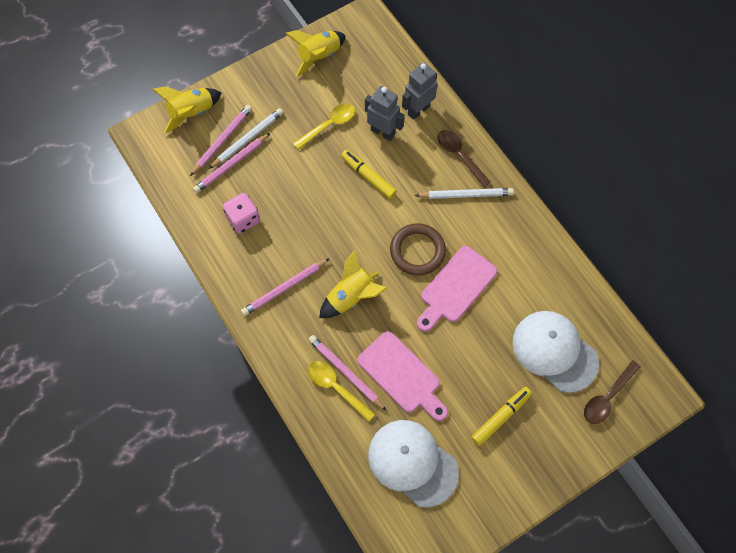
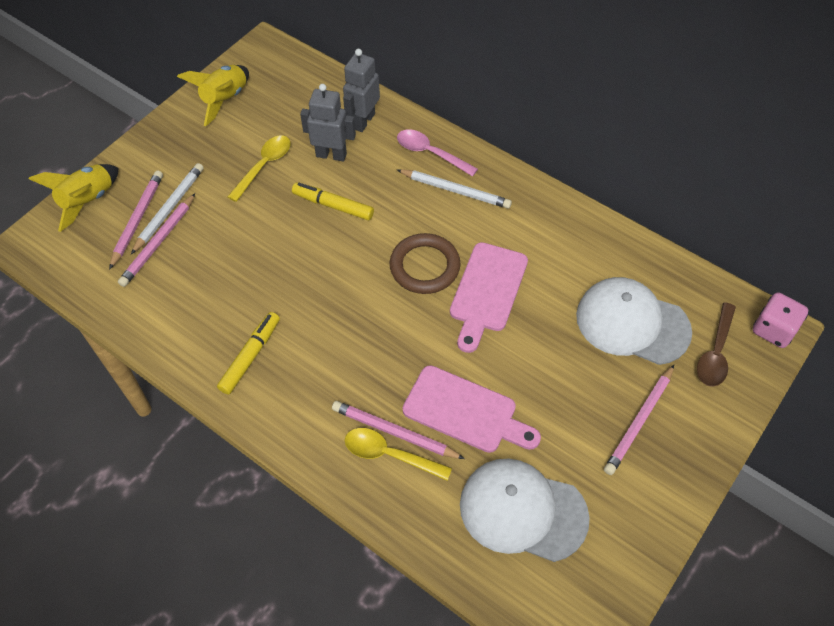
camera: 20 degrees left, 10 degrees down
(243, 219) = (196, 298): pink dice -> pink dice (773, 330)
(284, 288) = (278, 360): pink pencil -> pink pencil (639, 422)
(351, 296) = (366, 342): yellow rocket -> none
(459, 156) = (430, 153): brown spoon -> pink spoon
(466, 195) = (455, 190): white pencil -> white pencil turned 45 degrees clockwise
(500, 417) = (604, 418): yellow marker -> yellow marker (250, 356)

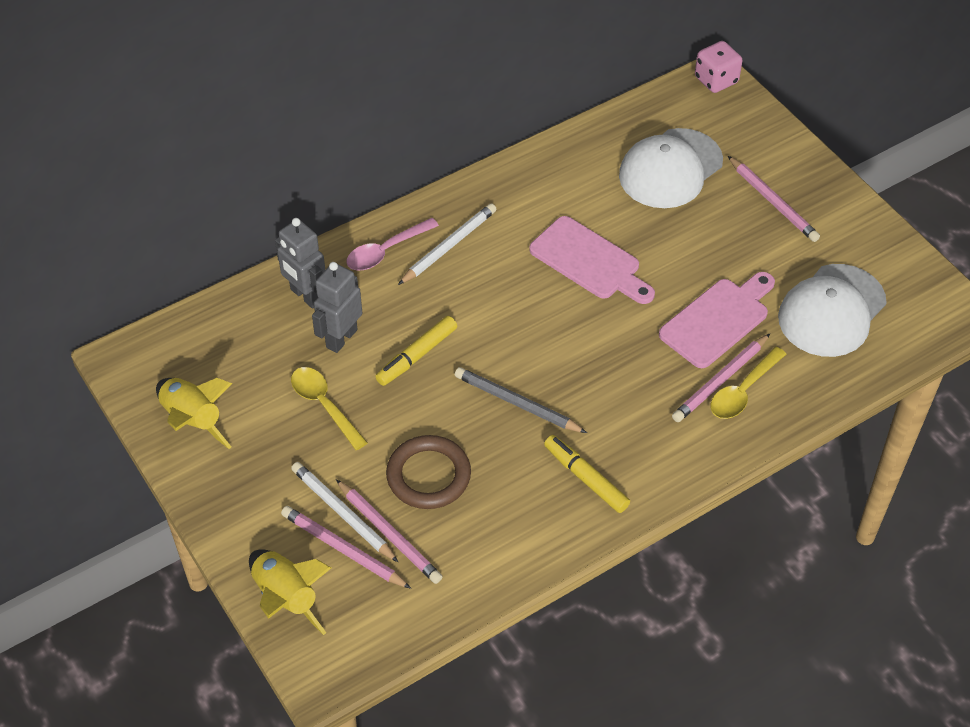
camera: 70 degrees left, 5 degrees down
(311, 285) = (517, 403): none -> grey pencil
(424, 266) = (536, 301): brown ring -> brown ring (428, 475)
(715, 352) = (723, 126): brown spoon -> none

